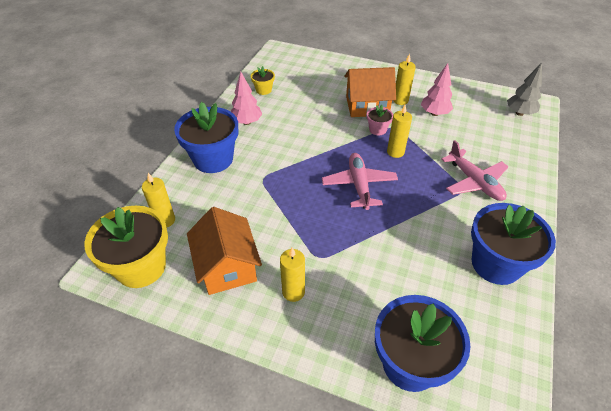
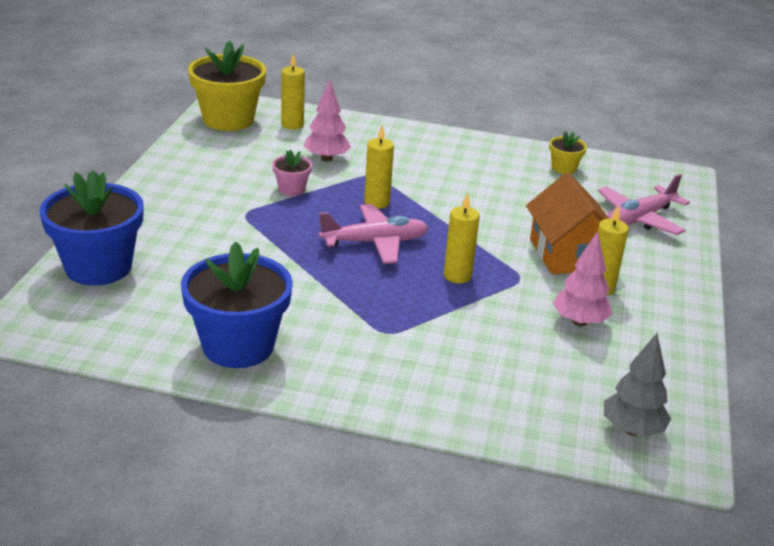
camera: 80 degrees right, 15 degrees down
(213, 159) = (398, 143): blue flower pot -> none
(227, 266) = (230, 161): orange house -> none
(246, 122) = (481, 159): pink tree -> pink tree (326, 158)
(293, 292) = (195, 199): yellow candle -> yellow candle (377, 202)
(377, 130) = (507, 262): pink flower pot -> pink flower pot (292, 189)
(474, 182) = (406, 346): pink plane -> pink plane (639, 219)

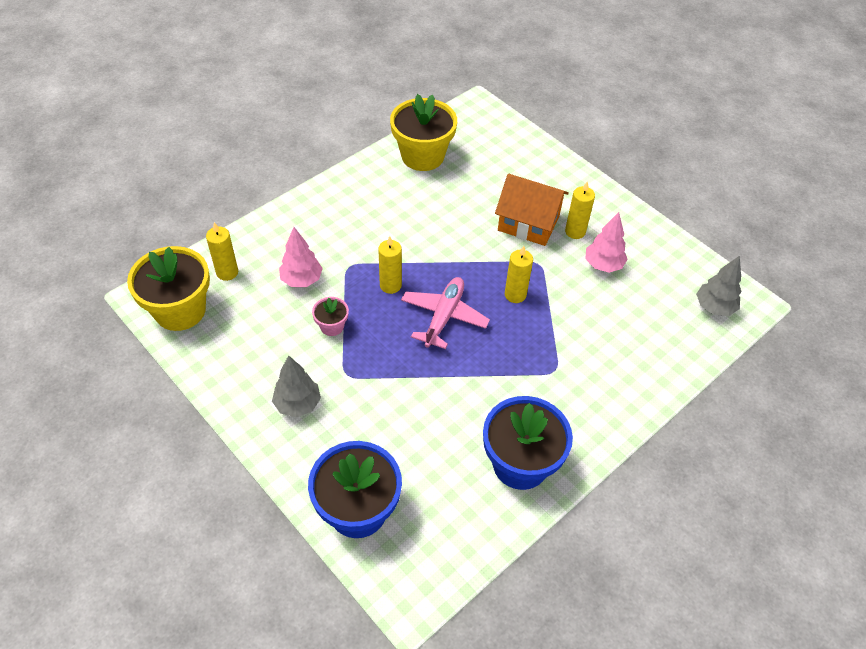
camera: 55 degrees left, 20 degrees up
(187, 201) = (298, 404): none -> grey tree
(564, 168) = (422, 156): yellow flower pot -> yellow flower pot, size x2.14
(639, 219) = (512, 161): pink plane -> none

